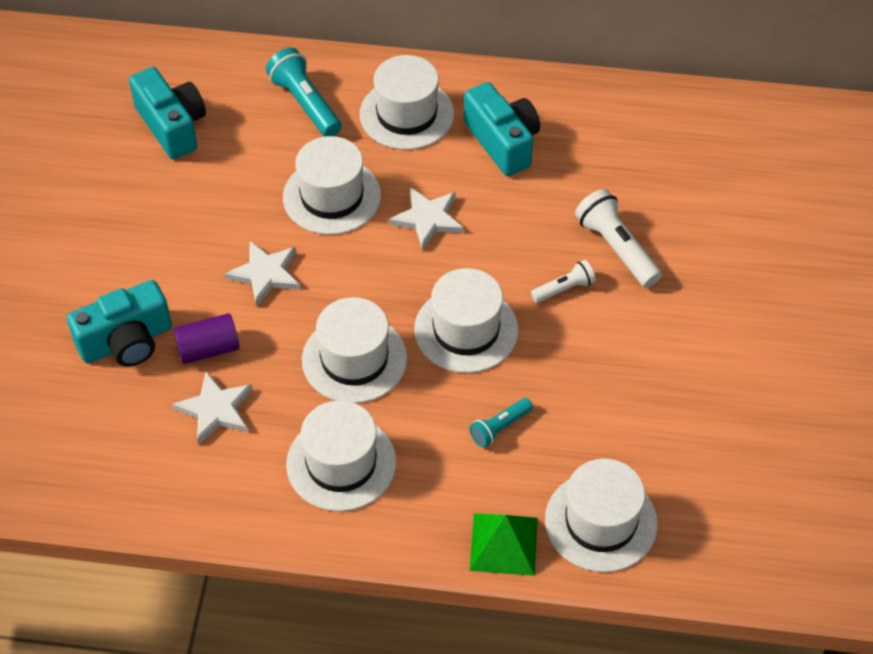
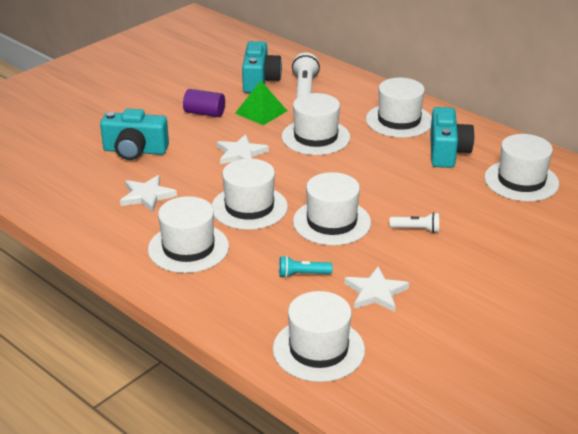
camera: 35 degrees right, 20 degrees down
(208, 349) = (173, 170): purple cylinder -> purple cylinder (204, 113)
(305, 103) = (343, 97): turquoise flashlight -> none
(428, 219) = (362, 167): white star -> white star (375, 292)
(503, 544) = (242, 329): green pyramid -> green pyramid (261, 112)
(616, 149) = (521, 181): none -> white hat
(616, 248) = (473, 225): white flashlight -> white flashlight (305, 90)

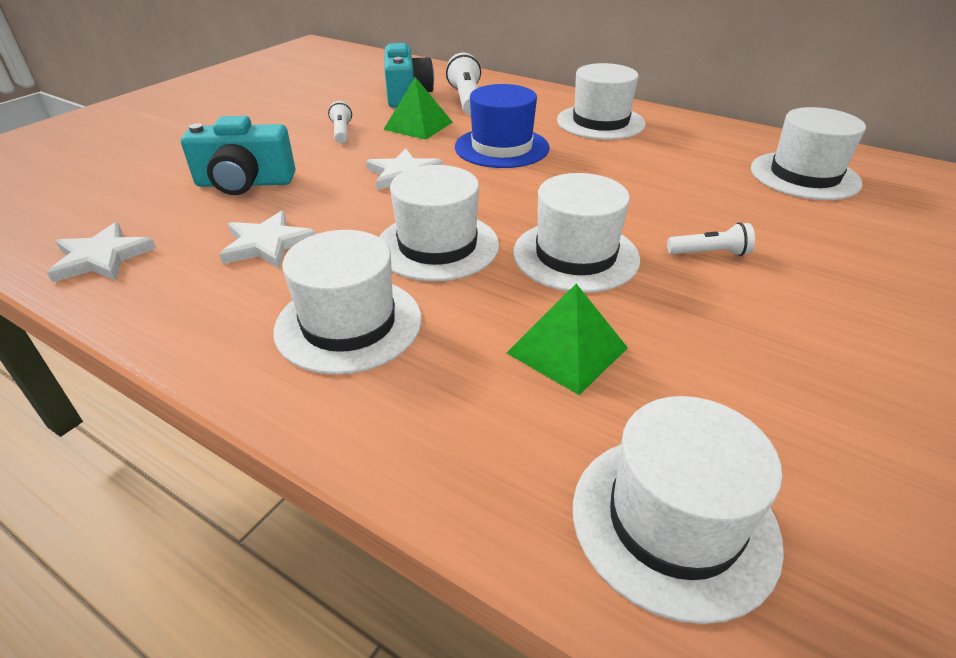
camera: 10 degrees left, 5 degrees up
(204, 113) = (342, 132): purple cylinder -> white flashlight
(302, 274) = (567, 350): turquoise flashlight -> green pyramid
(315, 137) = (501, 147): white hat -> blue hat
(375, 292) = (712, 370): white star -> white star (102, 257)
(447, 152) = (683, 151): turquoise camera -> none

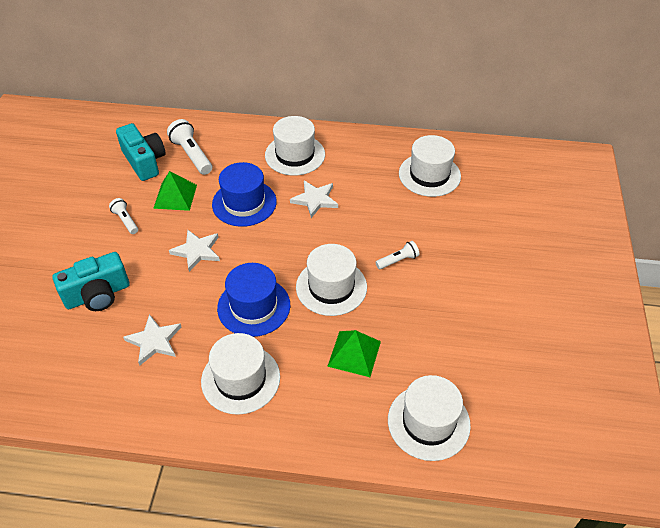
camera: 25 degrees left, 10 degrees up
(102, 257) = (61, 388): white star -> white star (315, 200)
(437, 246) = (254, 306): white hat -> blue hat

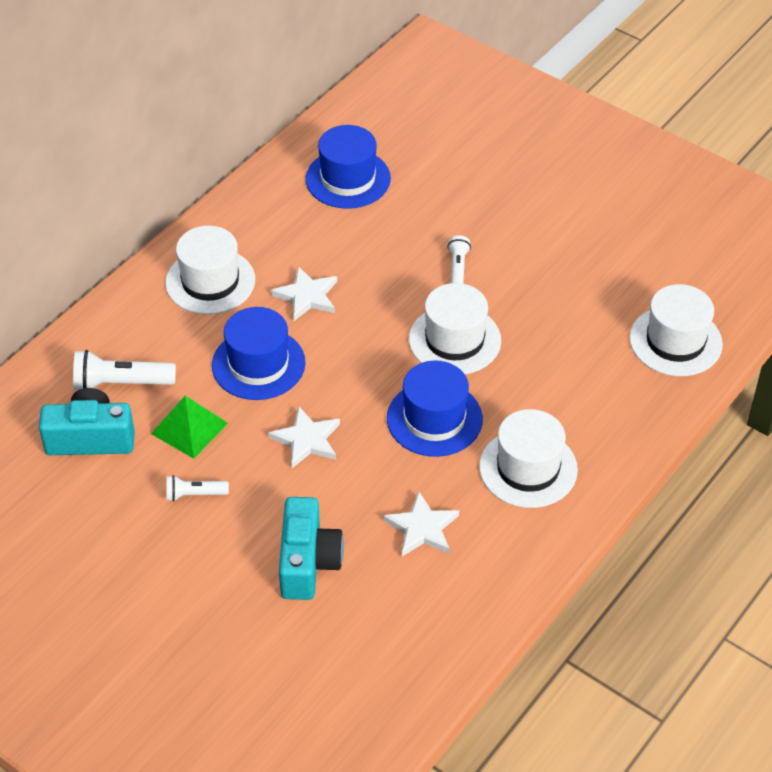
camera: 60 degrees left, 0 degrees up
(354, 353) = (558, 360): green pyramid -> none
(429, 175) = (348, 179): white hat -> blue hat

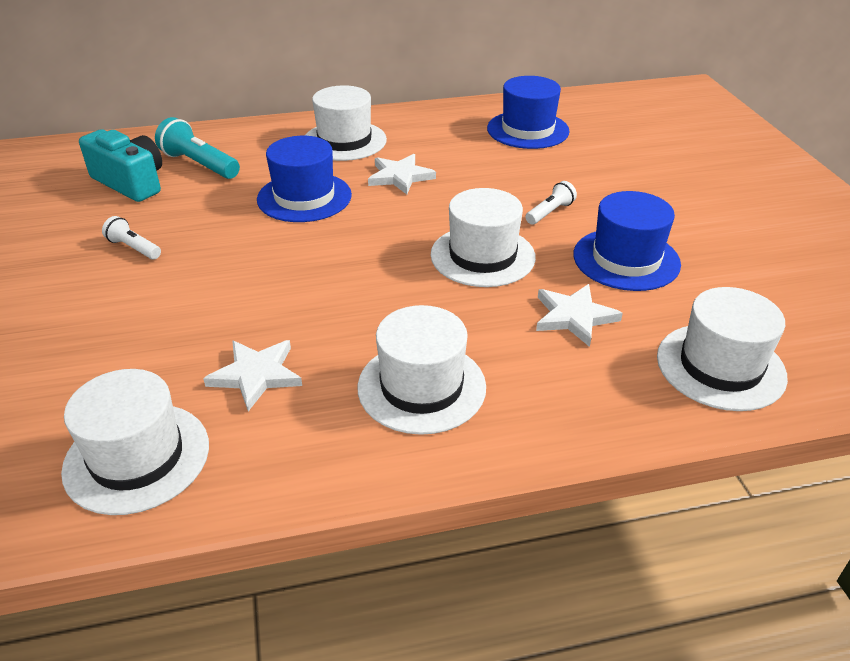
camera: 40 degrees right, 10 degrees down
(121, 383) = (199, 164): white flashlight -> turquoise flashlight
(189, 428) = (198, 209): green pyramid -> none
(307, 440) = (264, 259): white star -> white star (574, 317)
(308, 562) = (130, 341): turquoise camera -> none
(424, 623) = (137, 457): none -> white hat
(434, 419) = (387, 300): blue hat -> blue hat (626, 259)

